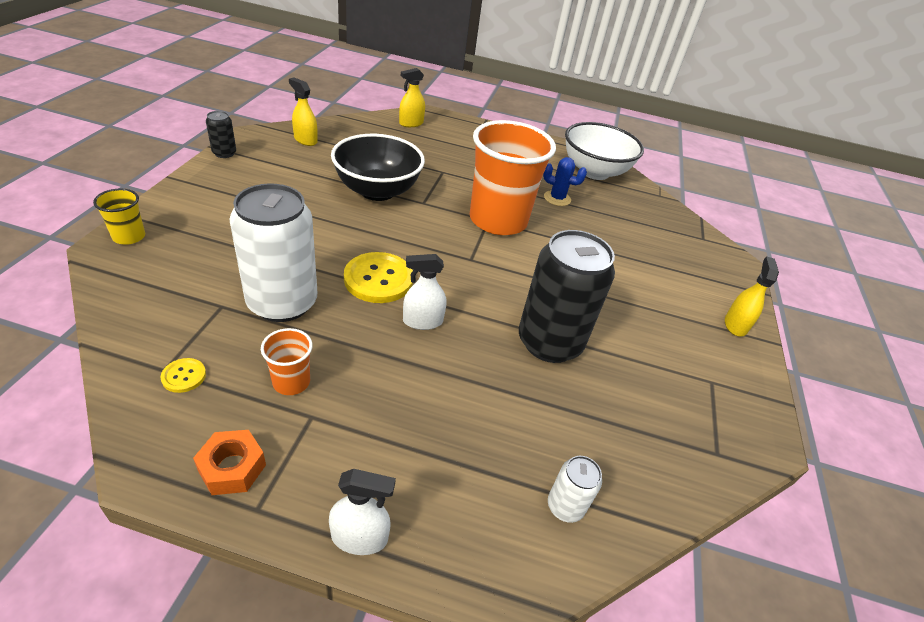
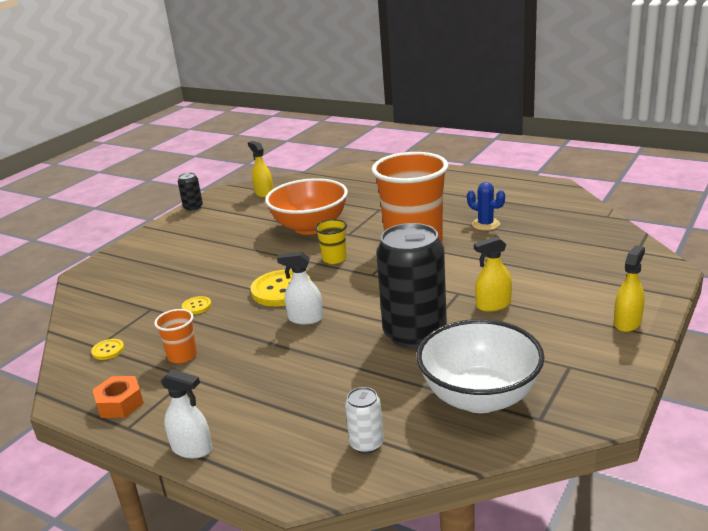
camera: 25 degrees right, 15 degrees down
(129, 237) = (102, 266): yellow cup -> yellow cup (334, 259)
(282, 303) = (197, 306): white can -> yellow button
(377, 191) = (310, 227): black bowl -> orange bowl
(411, 123) = (367, 173): yellow spray bottle -> yellow spray bottle (493, 305)
(594, 171) = (541, 200): white bowl -> white bowl (480, 397)

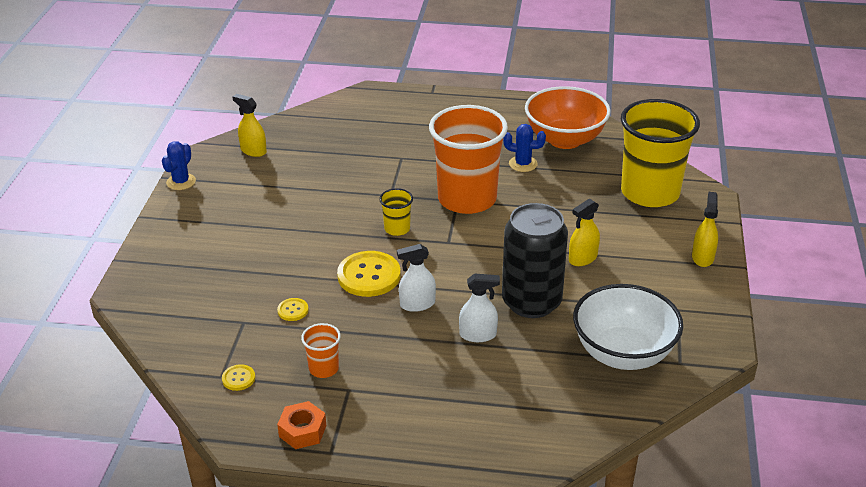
camera: 25 degrees left, 10 degrees up
(192, 448) = (409, 457): white spray bottle -> white spray bottle (478, 335)
(193, 207) = (181, 182): black can -> blue cactus
(310, 227) = (342, 191): orange bowl -> orange bowl (565, 139)
(367, 444) = (557, 416): white can -> none
(601, 260) = (650, 192): none -> yellow cup

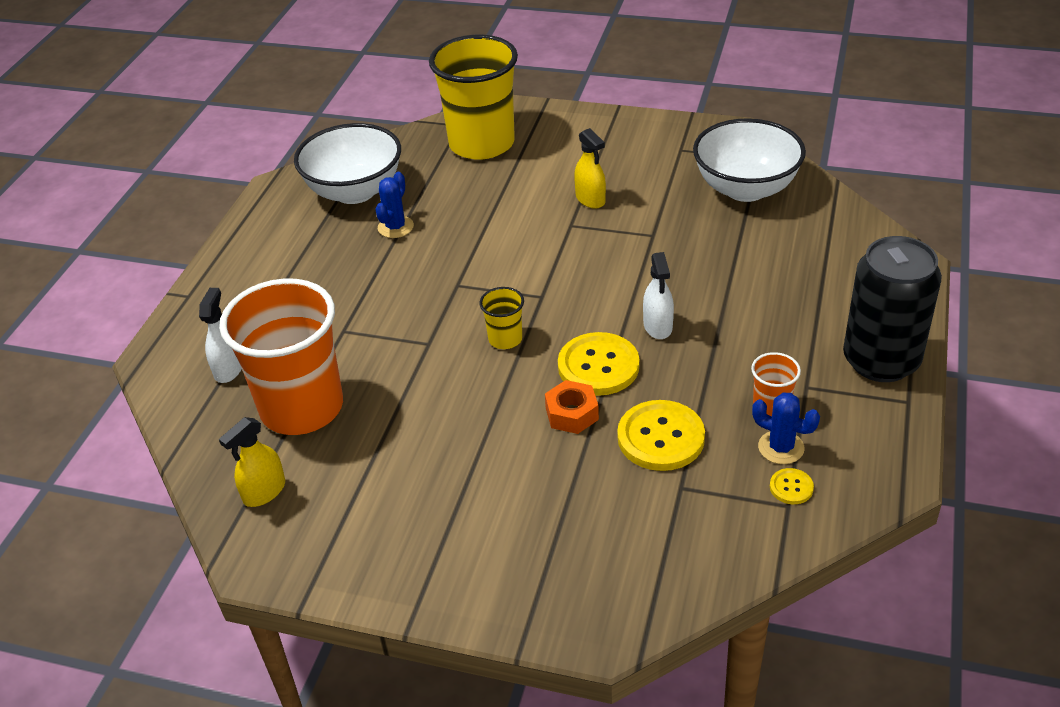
camera: 80 degrees left, 5 degrees up
(181, 182) = (322, 582): blue cactus -> blue cactus (781, 447)
(293, 310) = (661, 437): yellow button -> yellow button, size x2.12
(302, 431) = (878, 425): orange nut -> orange nut (572, 414)
(467, 199) = (456, 276): orange cup -> orange cup (302, 408)
(478, 335) = (714, 282): white spray bottle -> white spray bottle (229, 369)
(531, 302) = (661, 240): black can -> black can (881, 361)
(565, 139) = (355, 191): orange bowl -> white bowl
(702, 257) = (601, 125): yellow spray bottle -> none

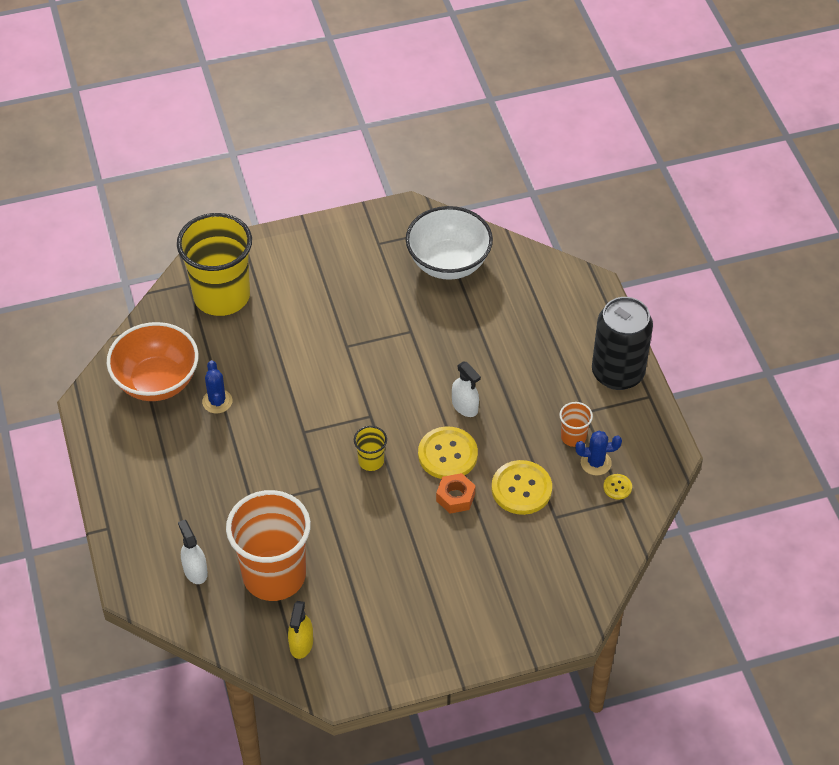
camera: 35 degrees left, 10 degrees up
(355, 191) = (157, 381): white bowl -> orange bowl
(590, 199) = (344, 317): yellow spray bottle -> none

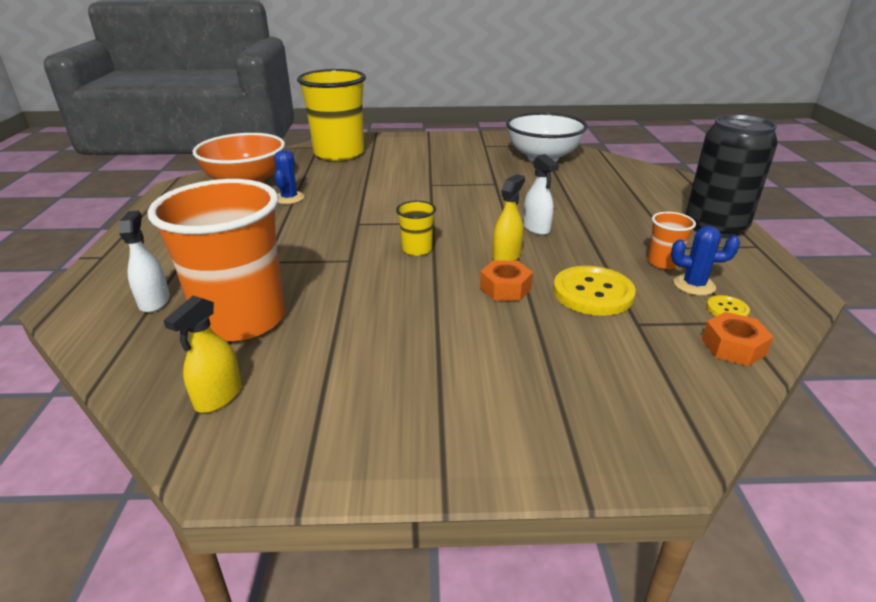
camera: 15 degrees right, 20 degrees down
(447, 454) = (506, 256): yellow button -> yellow spray bottle
(617, 527) = (733, 347): none -> orange nut

